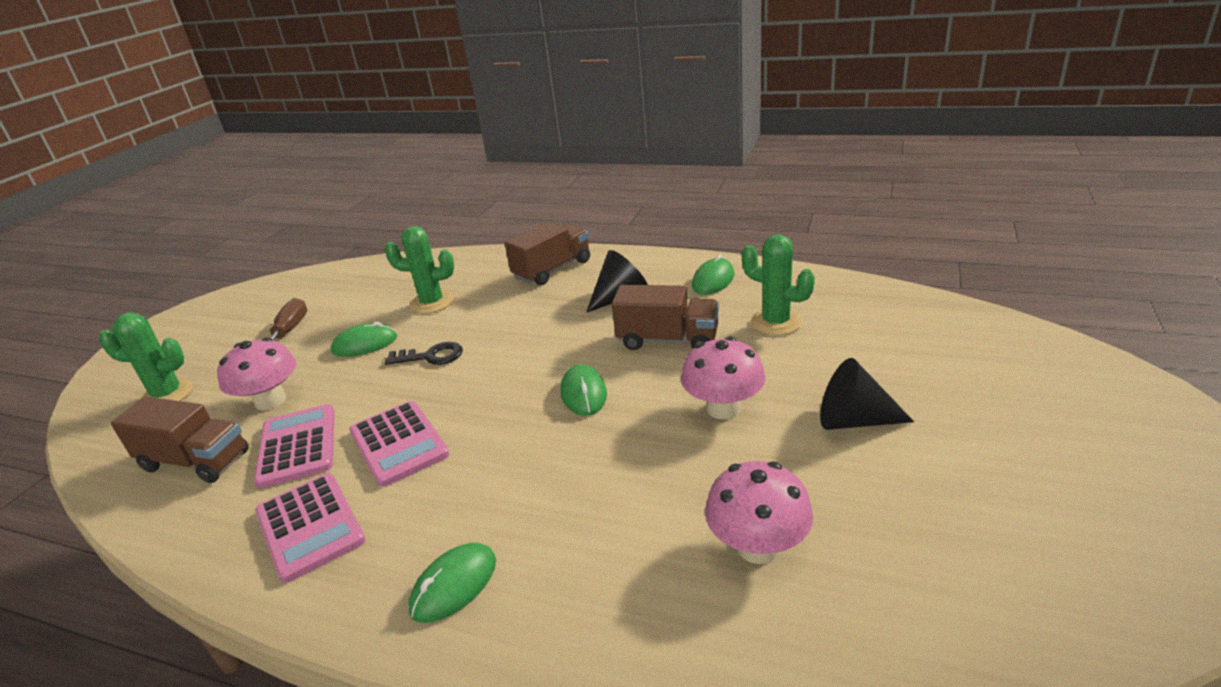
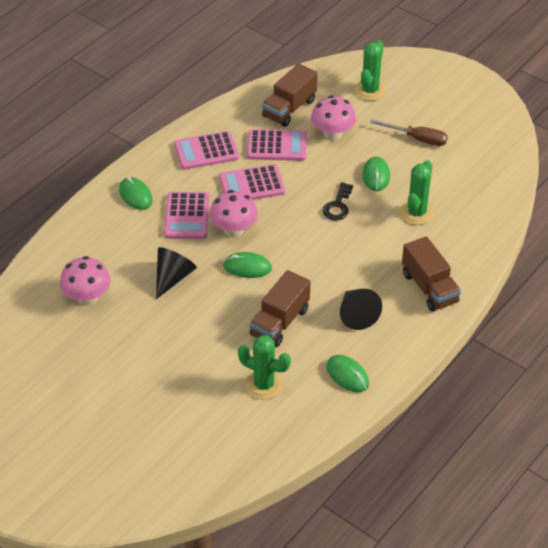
camera: 105 degrees right, 15 degrees up
(494, 491) = (187, 216): none -> pink calculator
(723, 408) = (191, 322): pink mushroom -> pink mushroom (233, 230)
(776, 322) = (264, 385): green cactus -> green cactus turned 60 degrees clockwise
(854, 420) = (142, 373): black cone -> black cone (173, 277)

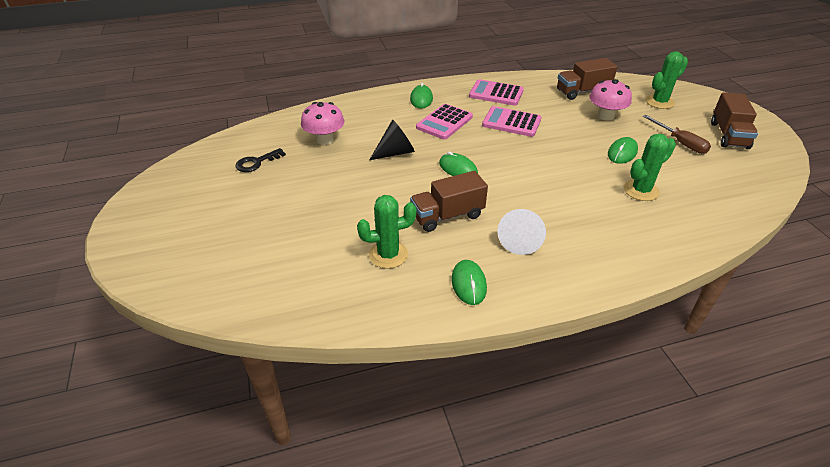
camera: 35 degrees right, 5 degrees down
(233, 230) = (471, 142): pink mushroom -> none
(264, 385) = (388, 255): green cactus -> green cactus turned 75 degrees counterclockwise
(277, 146) = (553, 108): pink calculator -> none
(337, 205) = (571, 159): black key -> black key (256, 162)
(356, 315) = (520, 240): black cone -> white cone
(429, 288) = (610, 250): brown truck -> brown truck (728, 135)

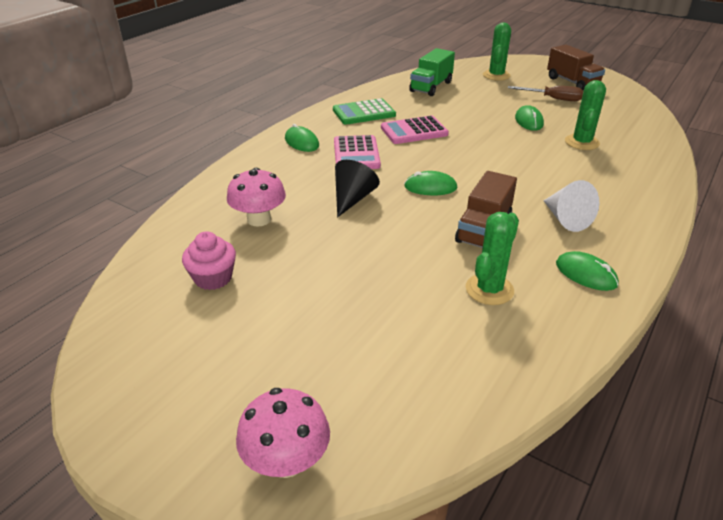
camera: 40 degrees left, 5 degrees down
(256, 162) = (213, 278): black key -> pink cupcake
(496, 93) = (364, 113): pink calculator -> green calculator
(582, 91) = (431, 87): brown truck -> green truck
(605, 116) = (476, 99): pink mushroom -> pink mushroom (286, 461)

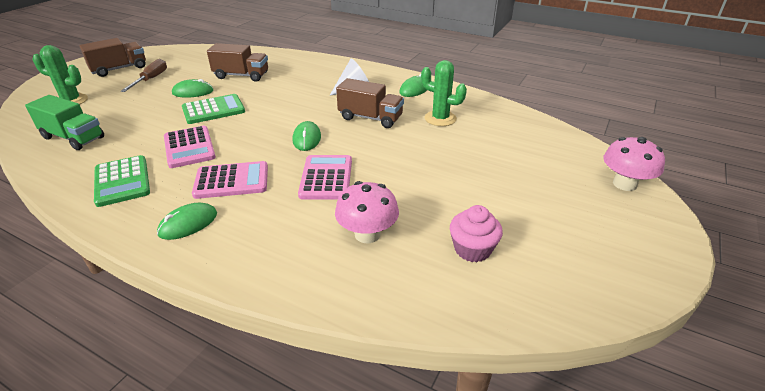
camera: 95 degrees left, 0 degrees up
(352, 199) = (326, 178): black cone -> pink calculator
(489, 135) = (213, 110): none -> green calculator
(582, 142) = (241, 75): green cactus -> brown truck

